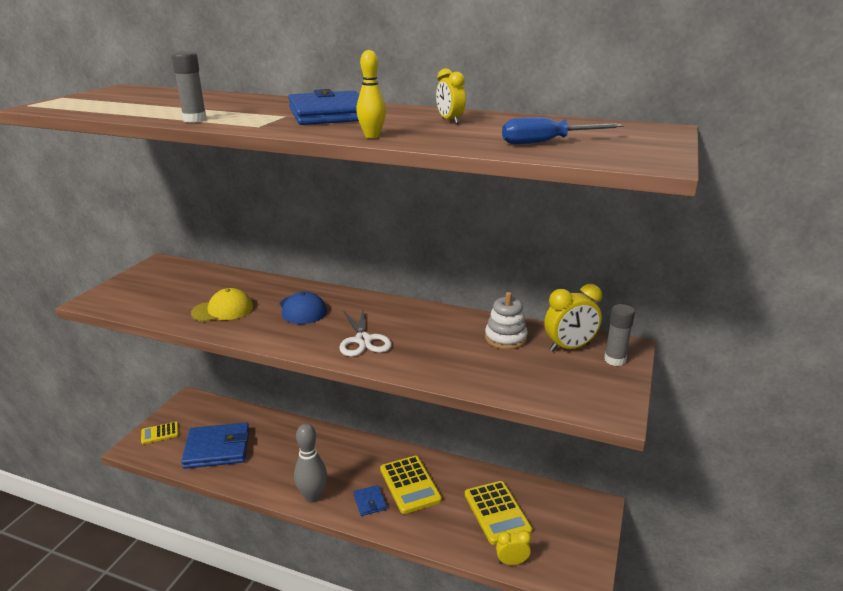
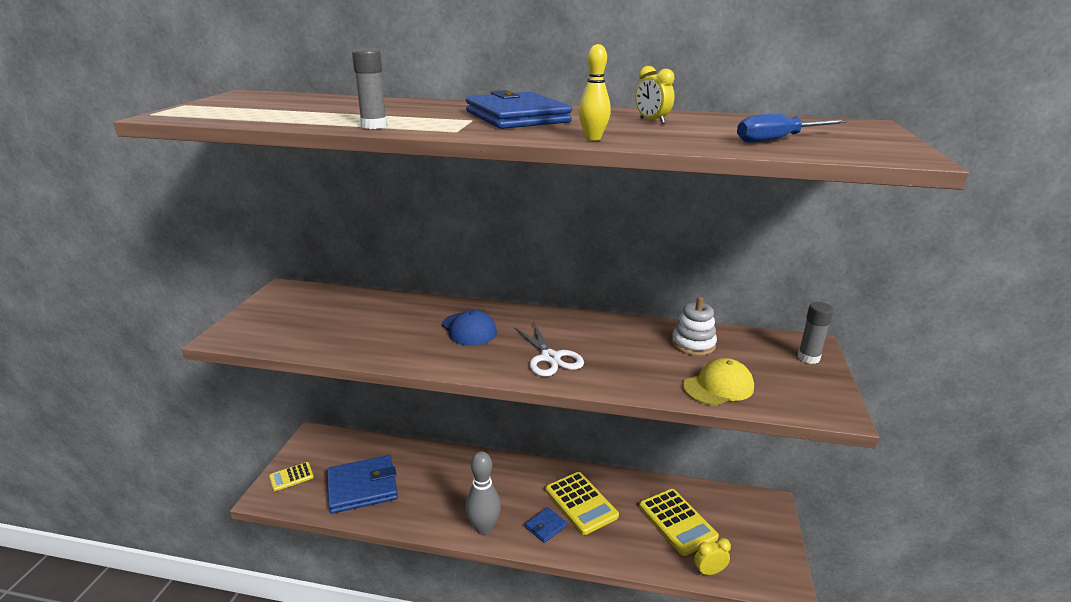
camera: 10 degrees left, 0 degrees up
(223, 310) = (381, 336): yellow cap -> yellow cap (718, 386)
(370, 502) = (546, 526): blue wallet -> blue wallet turned 75 degrees clockwise
(569, 347) = (759, 349): yellow clock -> none

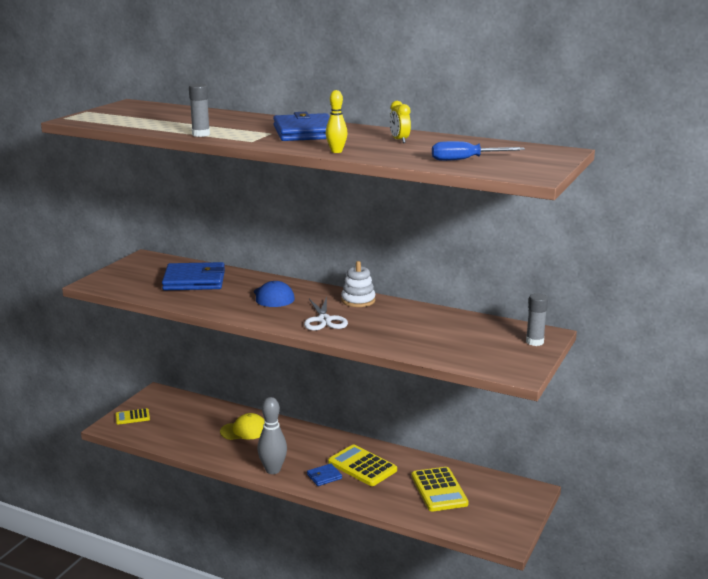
camera: 15 degrees right, 5 degrees down
(362, 487) = (186, 431): blue wallet -> blue wallet (194, 280)
(581, 503) = (362, 466): yellow calculator -> yellow calculator turned 150 degrees clockwise
(693, 344) = (446, 323): white stacking toy -> white stacking toy (358, 300)
(709, 571) = (446, 523): yellow clock -> none
(718, 386) = (441, 350): yellow cap -> yellow cap (244, 430)

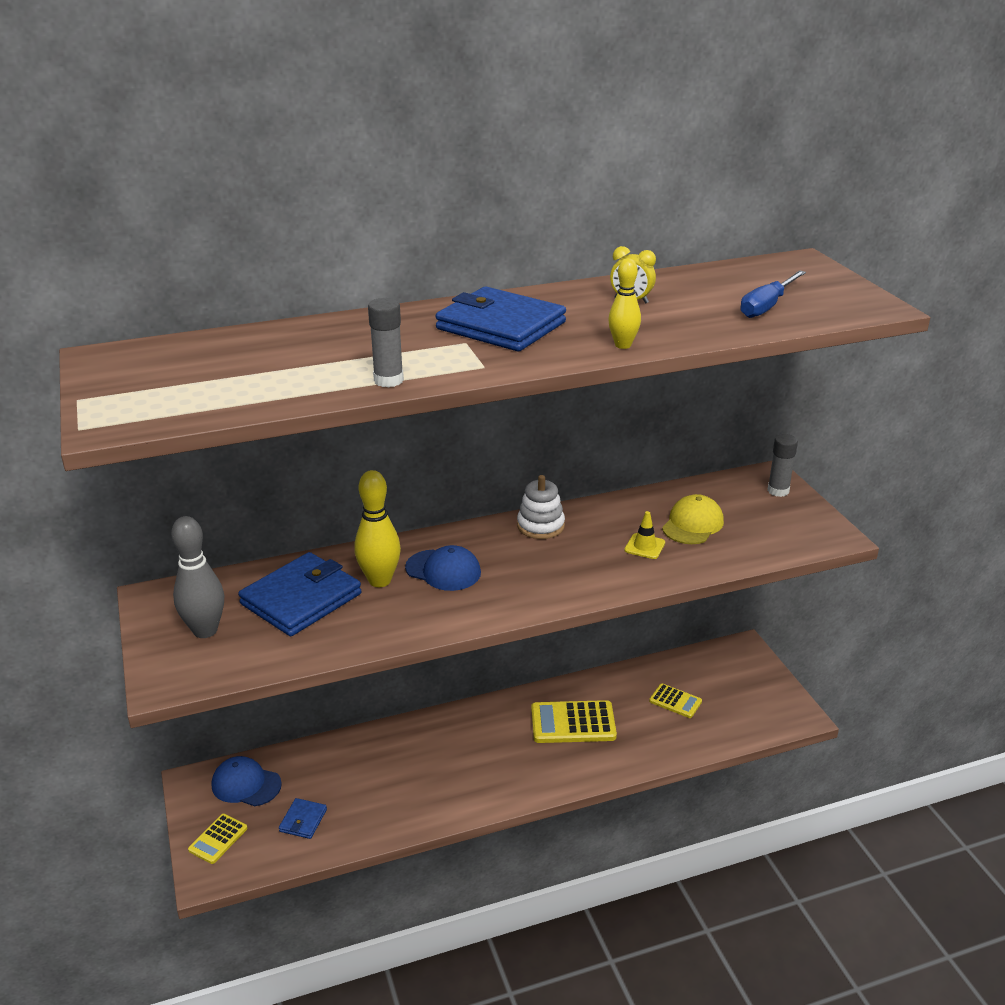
camera: 45 degrees left, 10 degrees up
(174, 404) = (246, 784): none -> blue cap
(238, 288) = (380, 580): none -> yellow bowling pin
(244, 430) = (387, 763): yellow cap -> yellow cap (692, 524)
(273, 470) = (496, 791): grey bowling pin -> grey bowling pin (205, 630)
(324, 320) = (559, 572): white scissors -> none
(324, 476) = (557, 761): blue wallet -> blue wallet (303, 820)
(393, 330) = (644, 546): none -> yellow traffic cone
(439, 490) = (675, 701): yellow calculator -> yellow calculator, size x0.58

